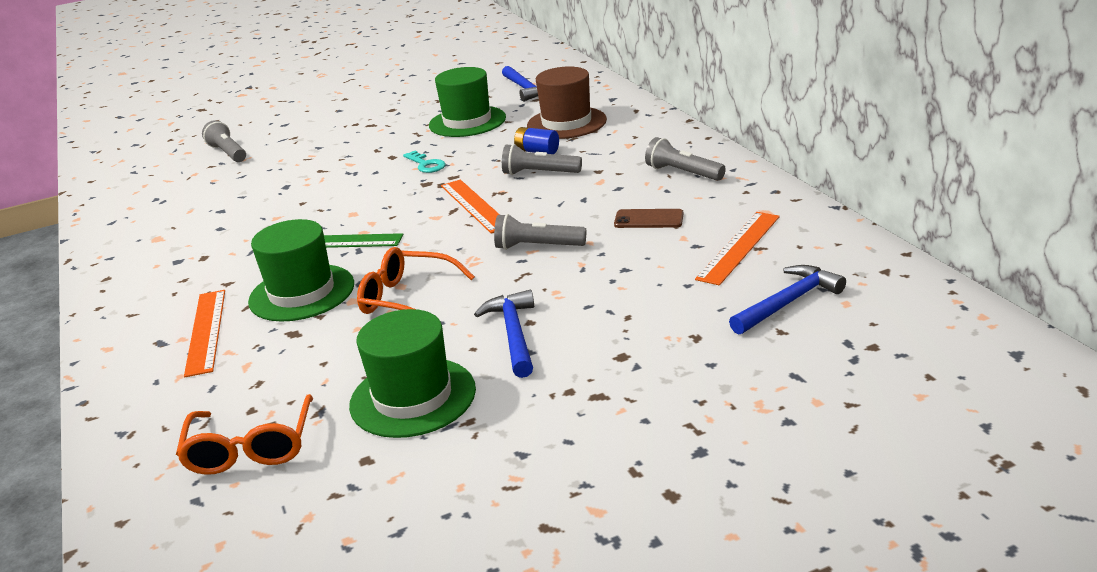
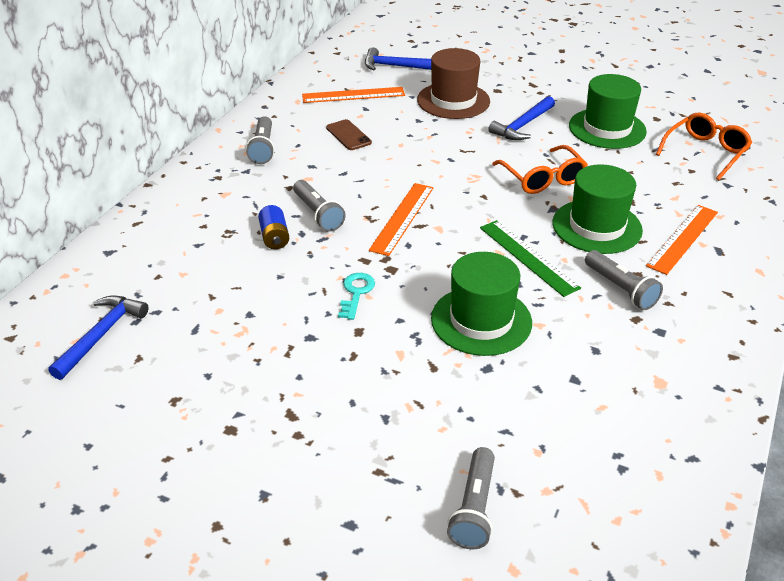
camera: 135 degrees left, 10 degrees up
(467, 122) = (231, 327): green hat -> green hat (481, 320)
(537, 247) = (428, 161): grey flashlight -> grey flashlight (620, 289)
(566, 123) = (194, 251): brown hat -> brown hat (453, 100)

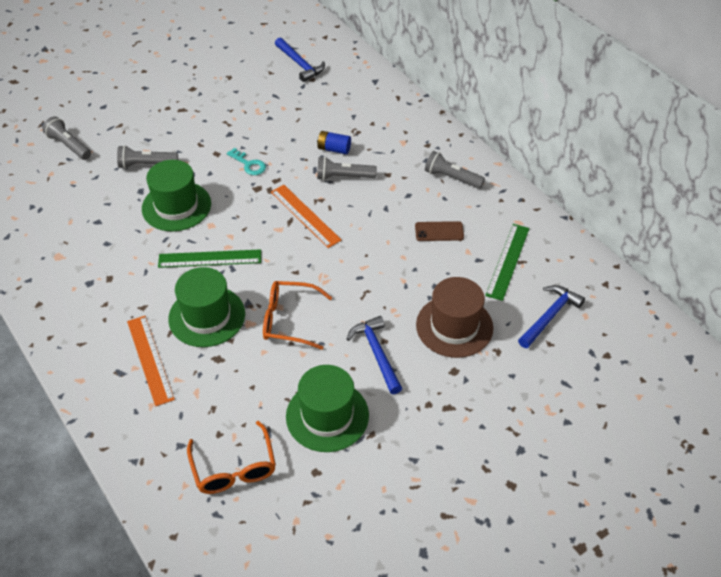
camera: 120 degrees right, 10 degrees up
(353, 95) = (508, 261): orange ruler -> green ruler
(620, 289) = (139, 288): grey flashlight -> grey flashlight (146, 165)

